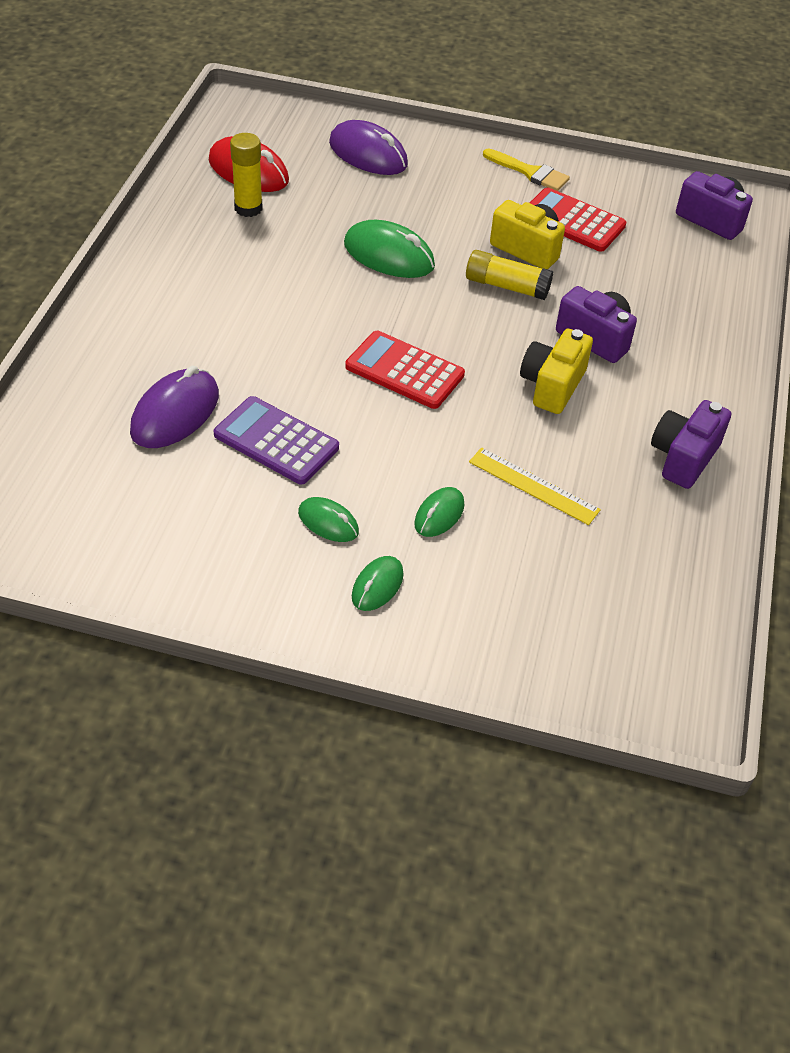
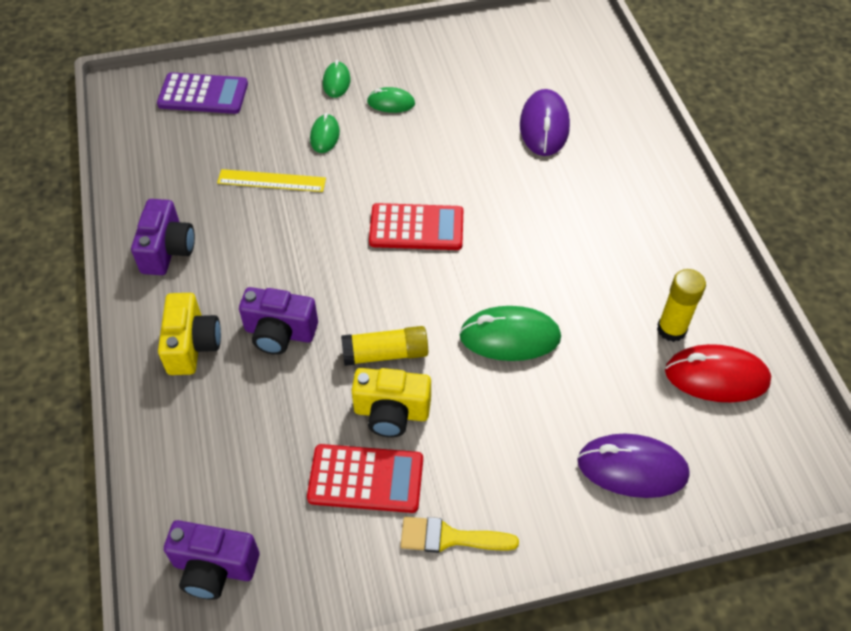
camera: 155 degrees right, 5 degrees up
(276, 441) = (464, 136): purple calculator -> purple calculator (203, 94)
(552, 385) = (295, 267): yellow camera -> yellow camera (192, 345)

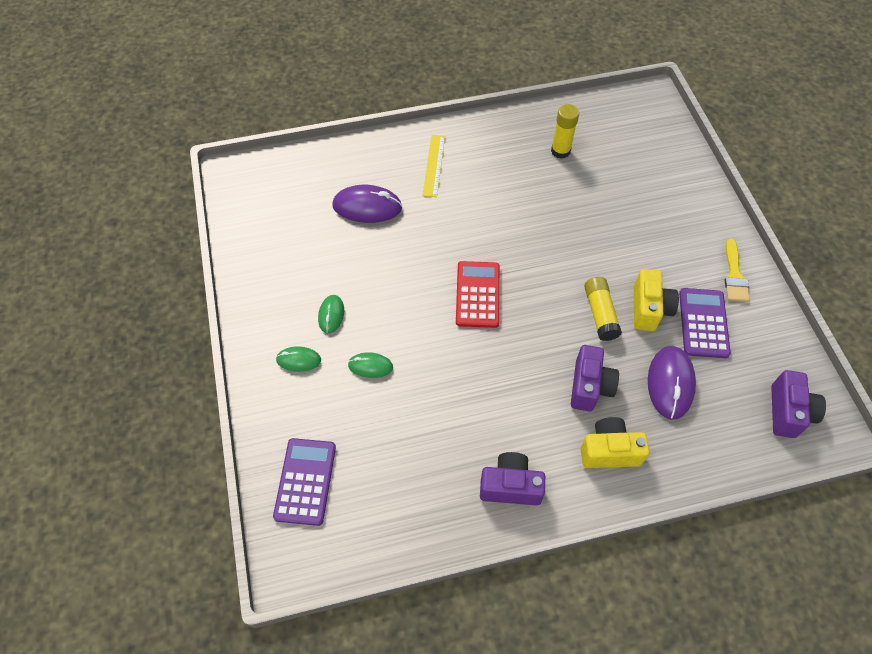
camera: 90 degrees left, 5 degrees up
(271, 181) = (426, 406): yellow ruler -> yellow ruler (434, 165)
(366, 479) = (703, 323): red calculator -> purple calculator
(510, 337) = (576, 238): green mouse -> none
(632, 468) = (667, 181): purple mouse -> purple mouse (670, 383)
(716, 377) = (595, 133): red mouse -> none

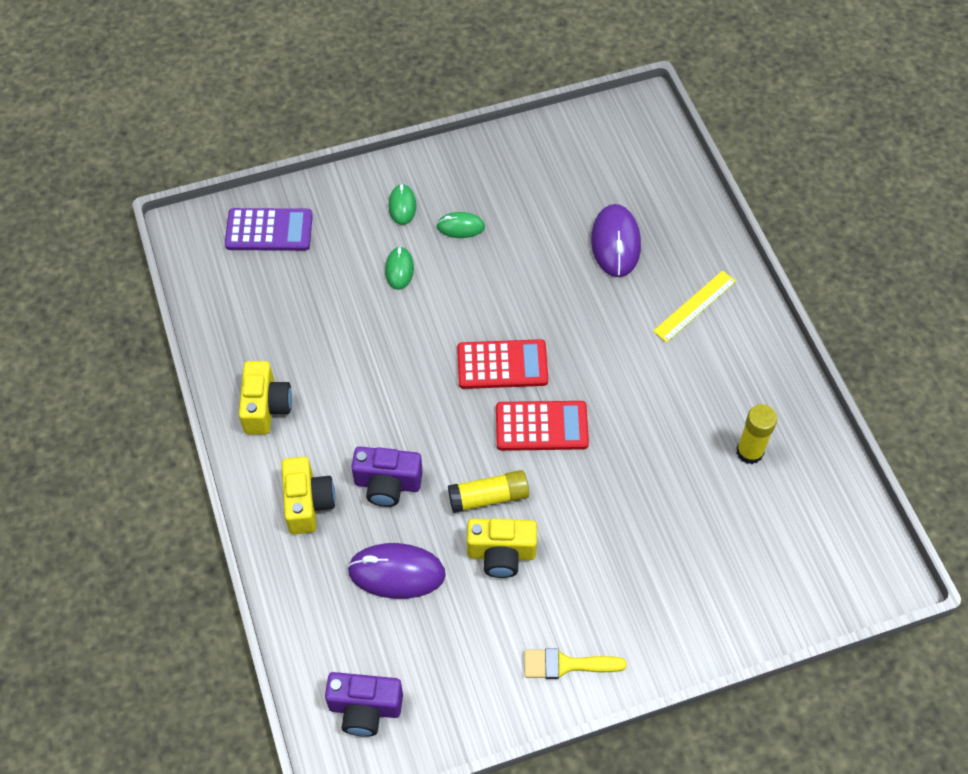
camera: 85 degrees right, 0 degrees up
(434, 165) = (694, 306): yellow ruler -> yellow ruler turned 45 degrees counterclockwise
(510, 486) = (266, 407): purple camera -> yellow camera
(536, 272) = (541, 426): none -> red calculator
(703, 323) = (486, 618): purple calculator -> none

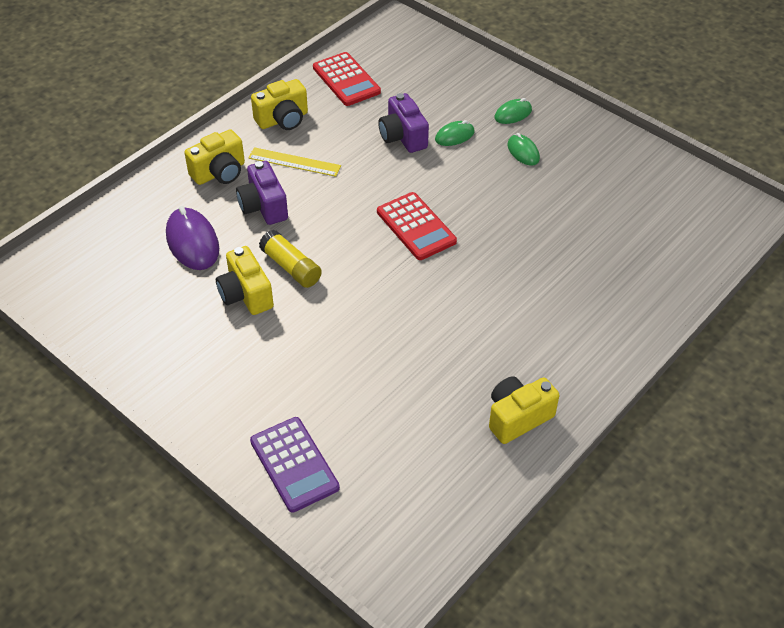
camera: 60 degrees right, 10 degrees down
(269, 230) = (430, 59): purple calculator -> purple calculator (294, 464)
(365, 709) = (72, 271): purple camera -> purple camera (403, 137)
(541, 426) = (377, 272): red calculator -> red calculator (346, 80)
(566, 664) = (171, 373): yellow brush -> none
(615, 243) = (592, 248): purple mouse -> none
(694, 306) = (574, 324): yellow ruler -> yellow ruler (294, 162)
(749, 452) = (455, 420): yellow glue stick -> none
(771, 403) = (517, 417): none -> yellow camera

